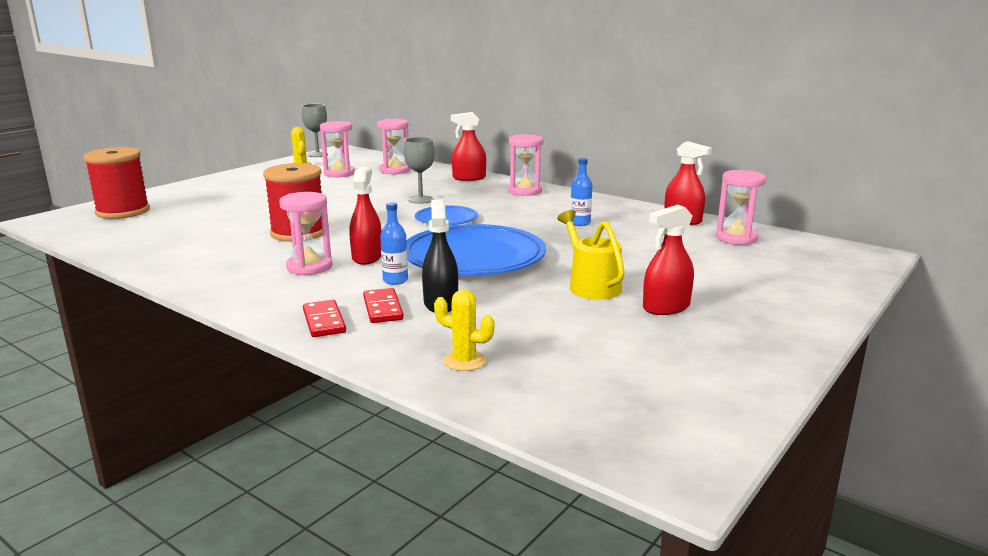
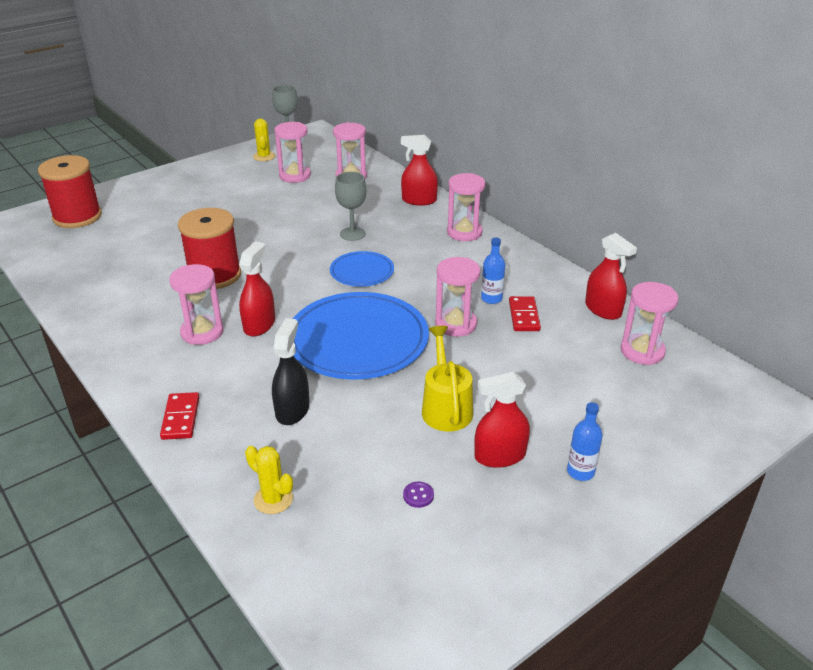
camera: 15 degrees right, 15 degrees up
(382, 308) = (238, 408): red domino -> red domino (524, 316)
(395, 280) = (268, 366): blue bottle -> blue bottle (580, 472)
(560, 239) = (456, 324): none -> pink hourglass
(610, 340) = (418, 495): none -> purple button

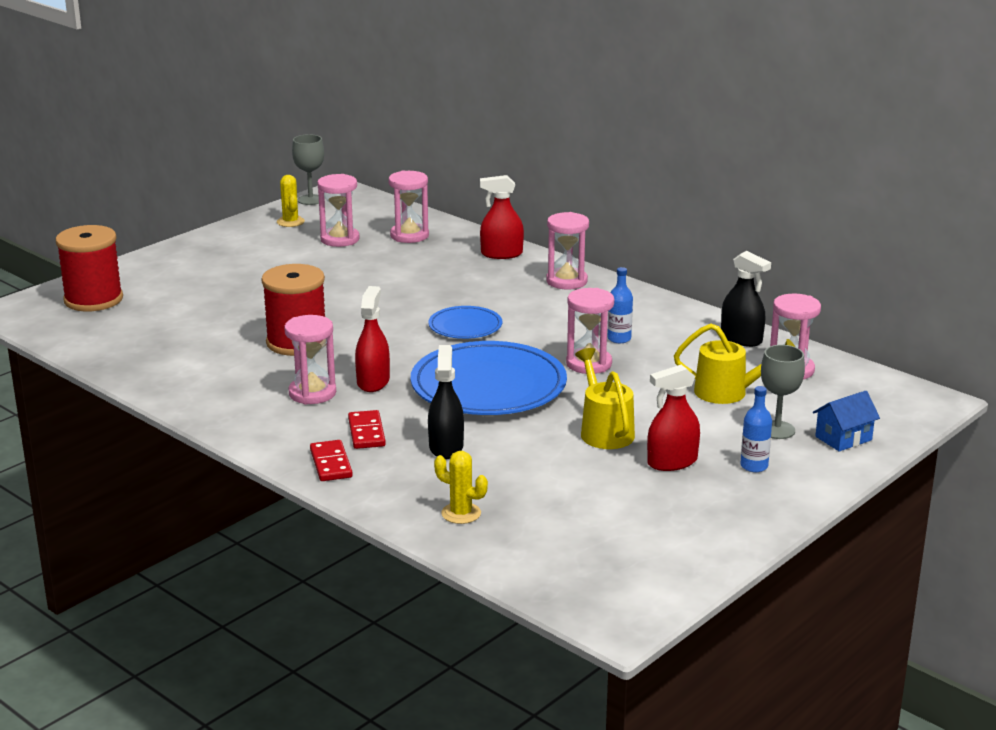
camera: 10 degrees left, 10 degrees down
(352, 234) = (438, 292): grey goblet -> grey goblet (777, 430)
(418, 495) = (603, 497): purple button -> none
(524, 316) = (659, 351): red domino -> red domino (366, 432)
(577, 372) = (729, 392): none -> yellow watering can
(603, 309) = (741, 338): red spray bottle -> black spray bottle
(679, 445) = (843, 438): none -> blue house

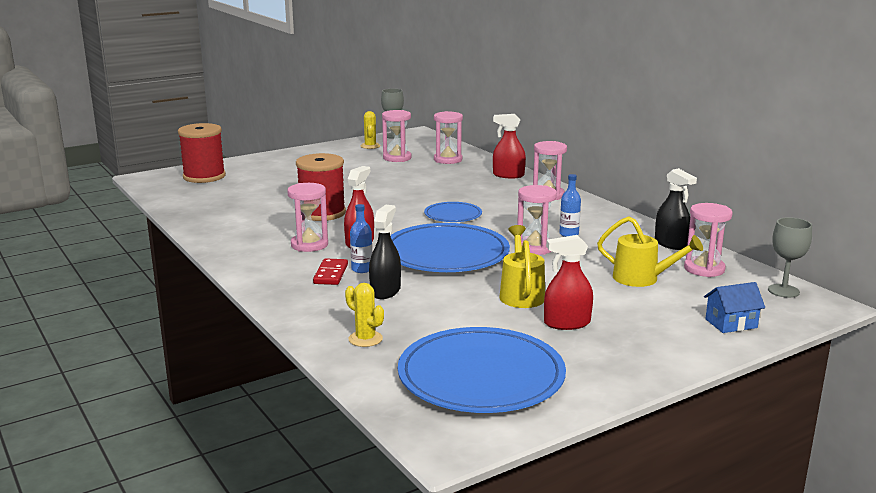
camera: 15 degrees right, 5 degrees down
(330, 463) = (288, 291): red domino -> none
(612, 540) = (481, 376): none -> blue plate
(754, 466) = (639, 335): blue bottle -> blue bottle (362, 269)
(777, 430) = (672, 310): grey goblet -> grey goblet (783, 291)

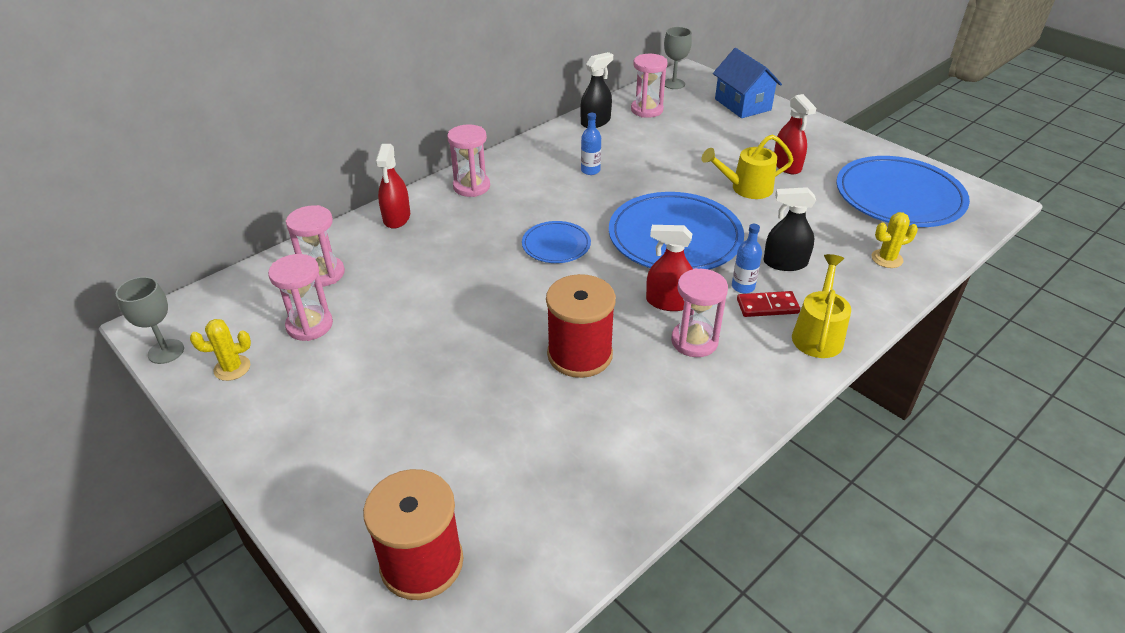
camera: 100 degrees left, 20 degrees up
(365, 339) = (887, 259): yellow cactus -> yellow cactus turned 45 degrees clockwise
(535, 248) = (635, 187): pink hourglass -> none
(642, 279) = (681, 135): yellow watering can -> yellow watering can (818, 333)
(731, 323) = (742, 104): blue house -> blue house, size x1.61

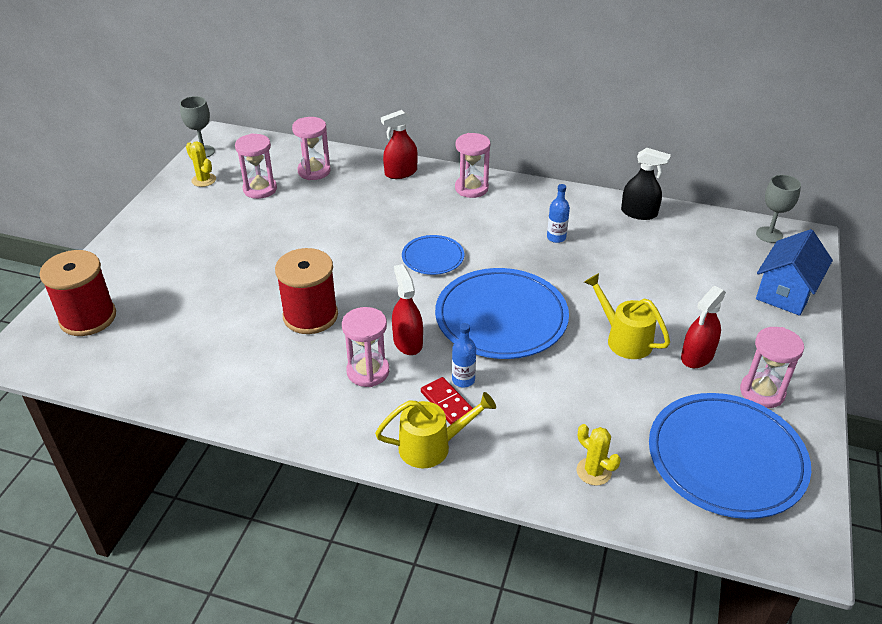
camera: 60 degrees right, 0 degrees up
(647, 110) = (696, 234): pink hourglass -> pink hourglass (762, 392)
(785, 263) = (522, 398): black spray bottle -> none

